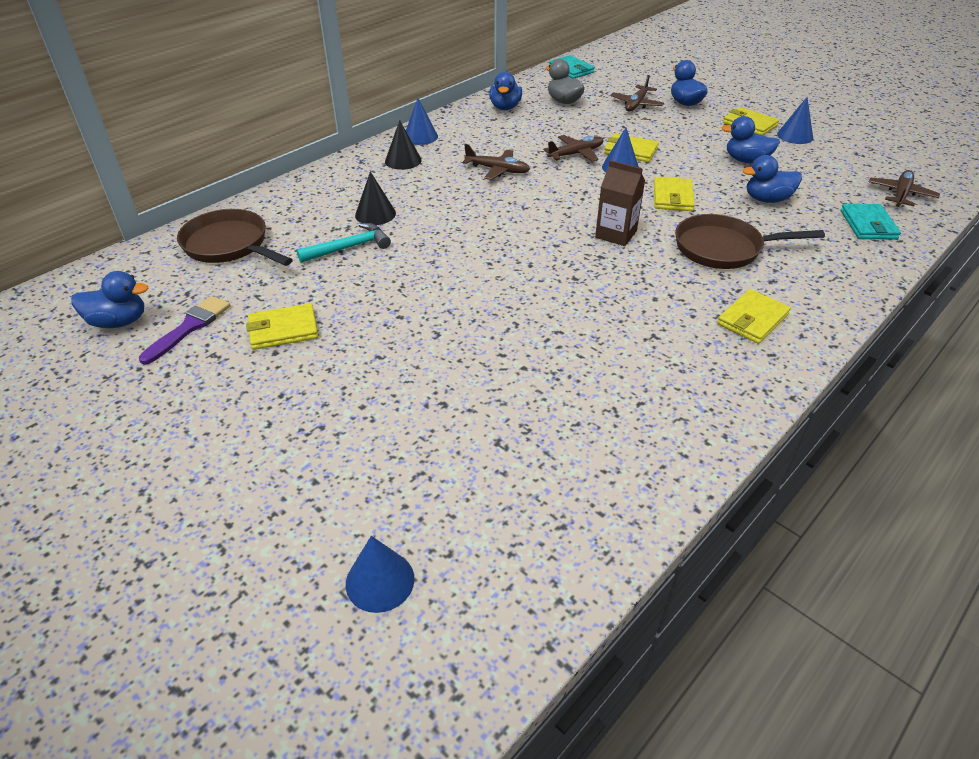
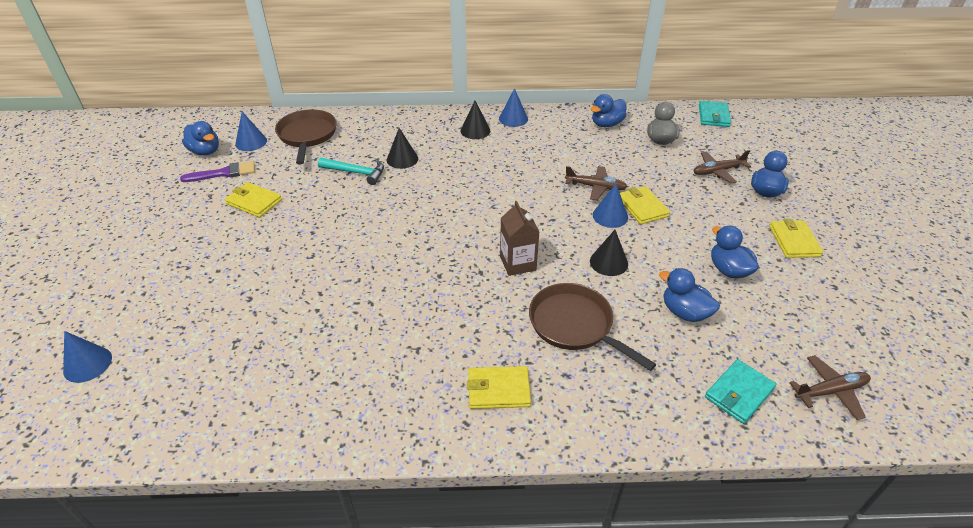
camera: 45 degrees right, 0 degrees up
(497, 170) = (521, 169): brown plane -> none
(672, 197) = (608, 262): yellow wallet -> black cone
(795, 136) = (821, 275): blue cone -> blue cone (251, 142)

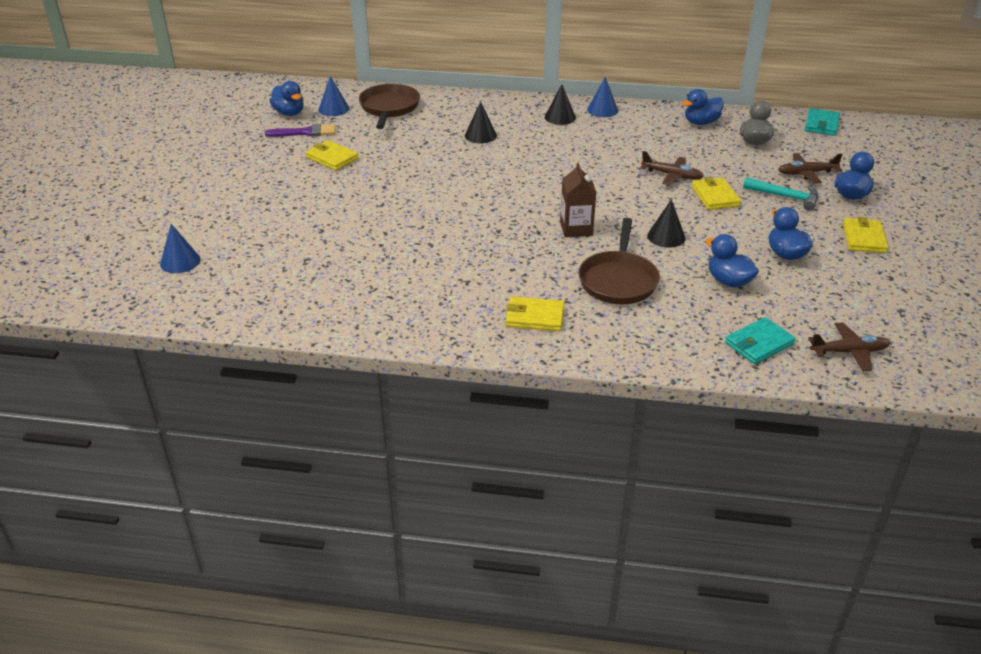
camera: 10 degrees right, 5 degrees down
(356, 173) = (433, 143): turquoise hammer -> turquoise hammer (785, 197)
(575, 325) = (618, 280): brown pan -> brown pan turned 135 degrees counterclockwise
(610, 216) = (679, 200): blue cone -> none

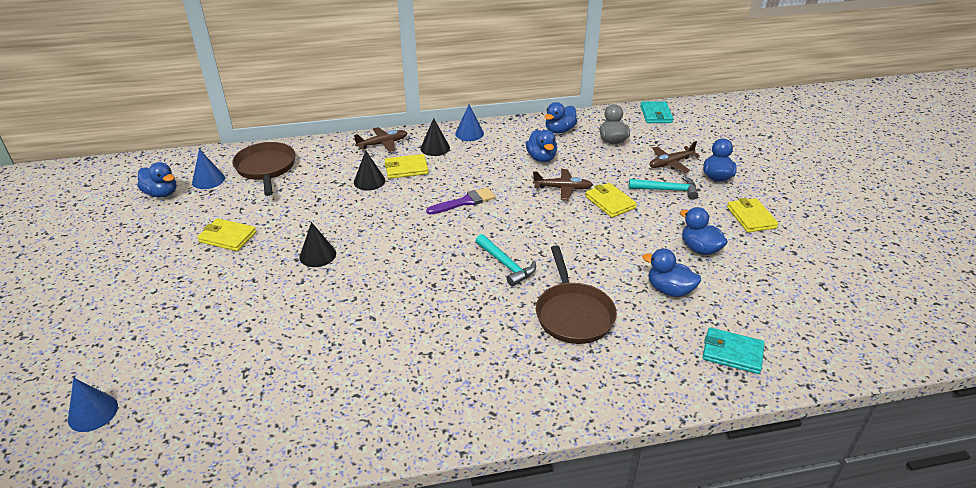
camera: 20 degrees left, 0 degrees up
(305, 132) = (187, 213): purple brush -> purple brush (464, 202)
(534, 317) = (516, 379): yellow wallet -> yellow wallet (406, 169)
(576, 229) = (506, 265): brown carton -> turquoise hammer
(666, 144) = (541, 158): none -> blue duck
(666, 236) = (591, 254): black cone -> black cone (317, 255)
(759, 343) = (732, 353): turquoise wallet -> turquoise wallet turned 75 degrees clockwise
(849, 352) = (809, 341): brown plane -> brown plane (382, 144)

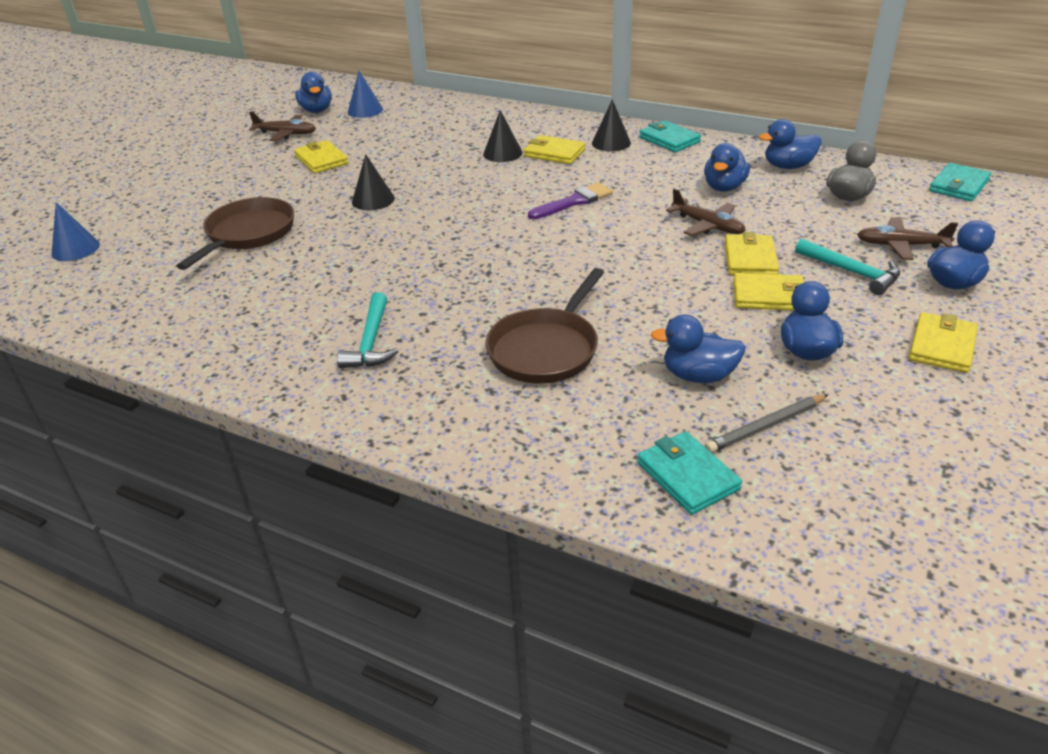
camera: 40 degrees right, 0 degrees up
(266, 168) = (424, 115): brown pan -> brown pan (248, 234)
(382, 144) = (560, 124): brown plane -> brown plane (286, 134)
(464, 202) = (574, 202): purple brush -> purple brush turned 45 degrees counterclockwise
(469, 133) = (669, 140): blue cone -> turquoise wallet
(506, 265) = (538, 275): turquoise hammer -> turquoise hammer (371, 342)
(646, 222) = (769, 296): none -> yellow wallet
(669, 290) = (698, 376): blue duck -> blue duck turned 60 degrees counterclockwise
(732, 304) = (765, 426): none -> grey pencil

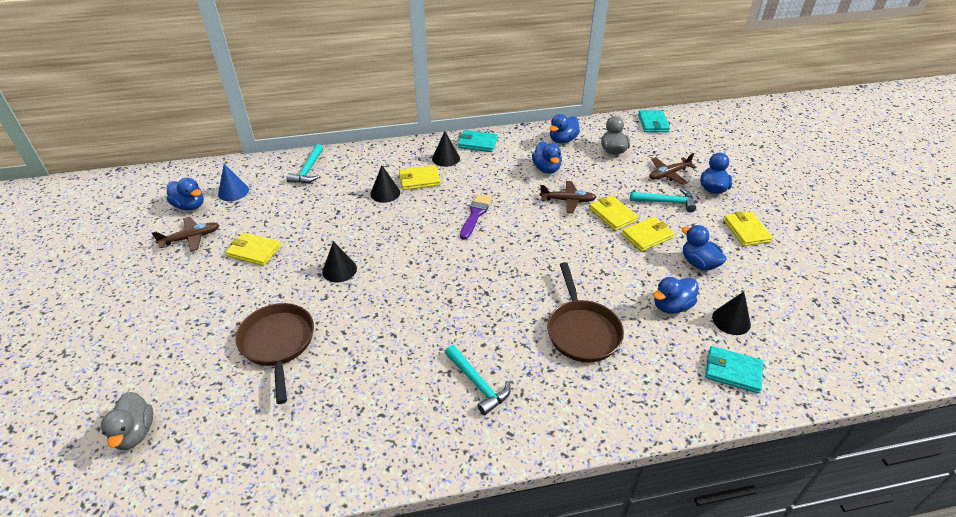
camera: 40 degrees left, 5 degrees up
(75, 249) = (135, 433): blue cone -> grey duck
(453, 113) = (308, 170): none -> turquoise hammer
(765, 426) = (731, 320): grey pencil -> black cone

